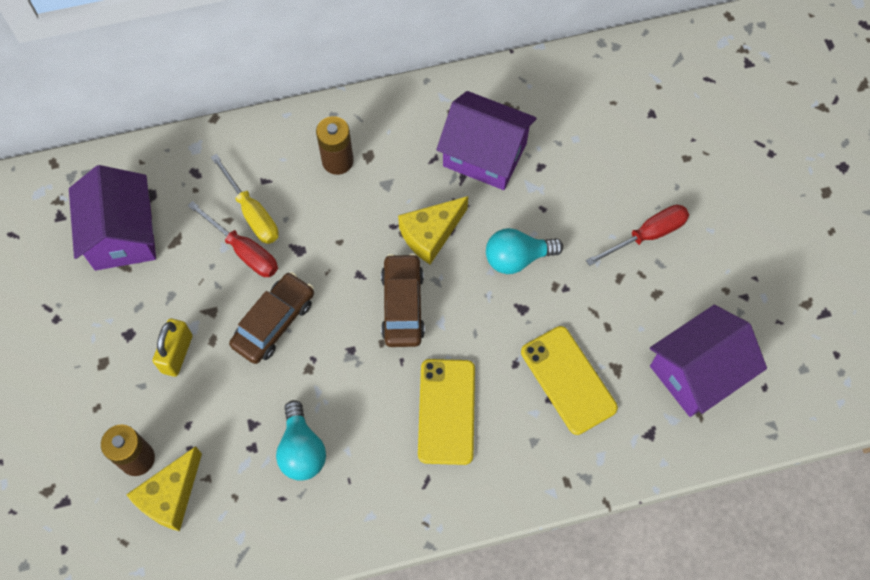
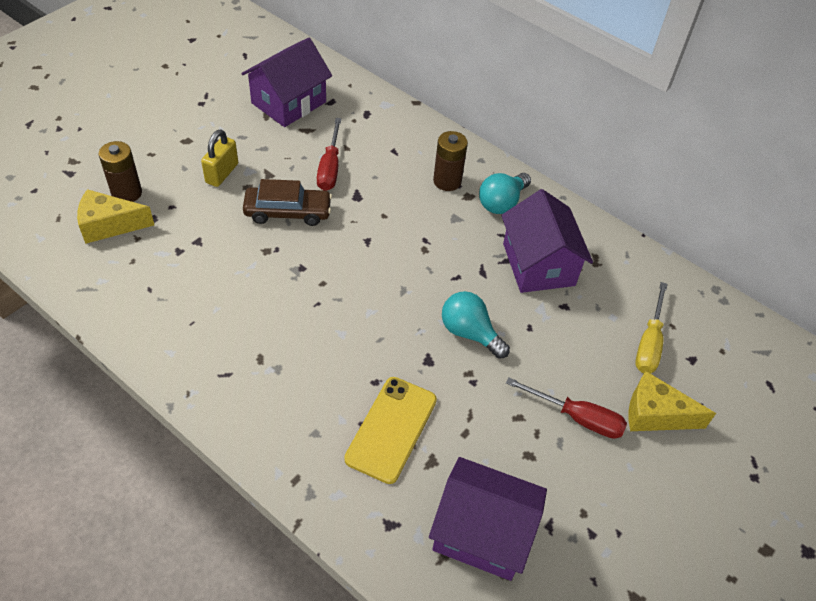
camera: 50 degrees right, 15 degrees down
(177, 354) = (222, 173): yellow padlock -> yellow padlock turned 45 degrees counterclockwise
(252, 213) = (363, 157): yellow screwdriver -> yellow screwdriver (649, 343)
(301, 450) = (197, 280): turquoise light bulb -> turquoise light bulb (501, 203)
(403, 305) = (364, 280): brown car -> none
(431, 234) = (439, 266): yellow cheese -> yellow cheese (655, 414)
(446, 411) = (296, 356): yellow phone -> none

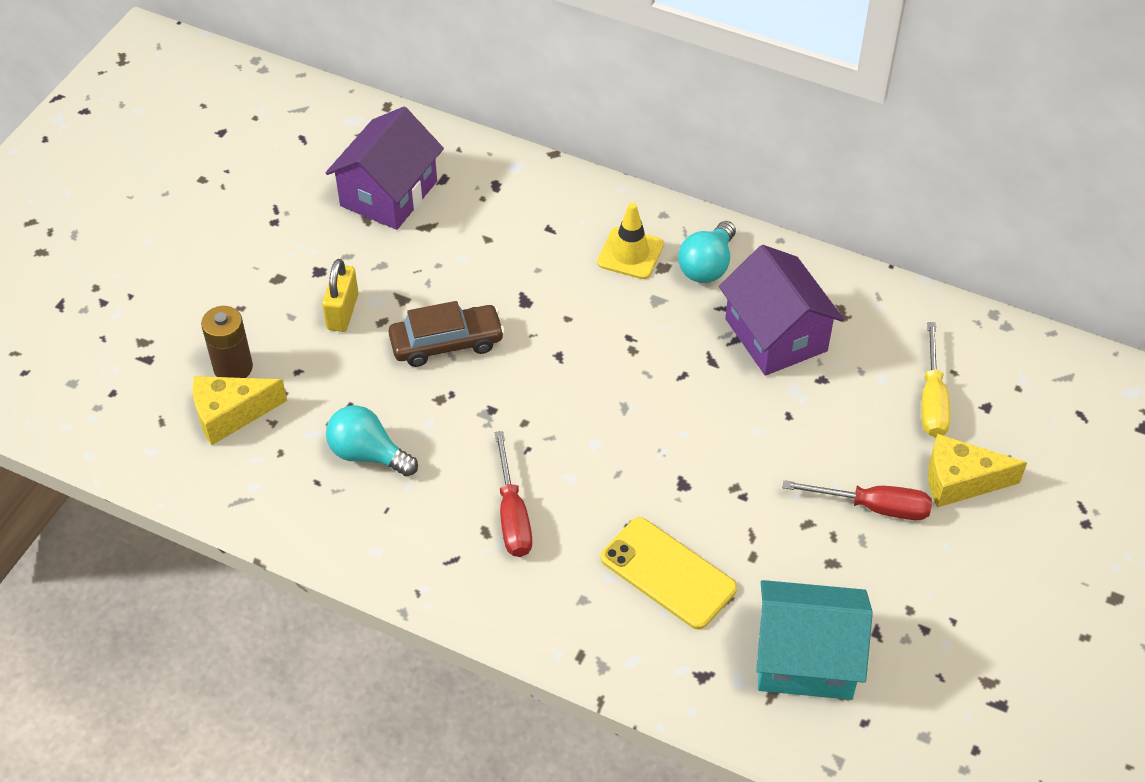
camera: 10 degrees left, 0 degrees up
(330, 168) = (477, 271): red screwdriver -> red screwdriver (512, 515)
(391, 429) = (668, 573): yellow phone -> yellow phone turned 60 degrees counterclockwise
(447, 181) = (630, 253): brown battery -> yellow traffic cone
(469, 333) = (720, 439): turquoise light bulb -> turquoise light bulb (368, 454)
(482, 533) = (806, 658): purple house -> turquoise house

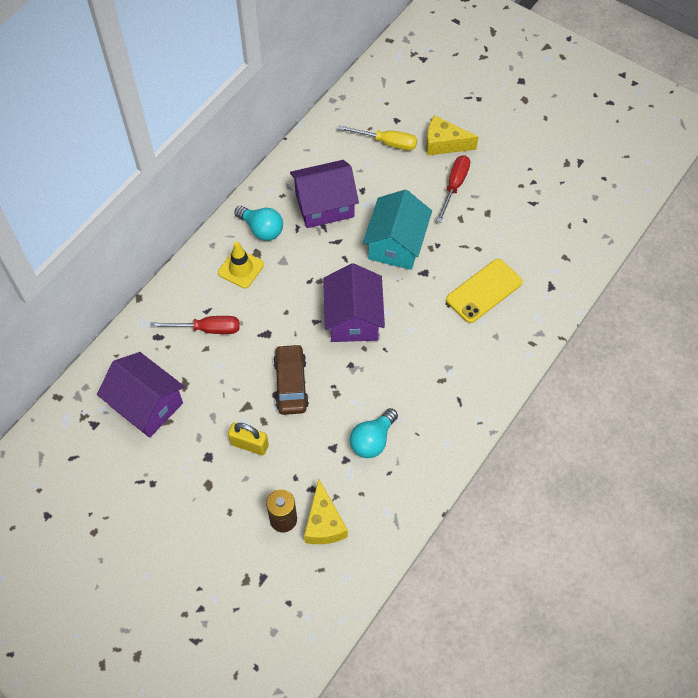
camera: 80 degrees left, 10 degrees up
(512, 515) = (432, 364): red screwdriver -> red screwdriver (207, 329)
(574, 401) = (353, 318): none -> purple house
(806, 658) = (545, 237): turquoise house -> turquoise house (396, 244)
(960, 481) = (444, 144): yellow cheese -> yellow cheese turned 90 degrees clockwise

